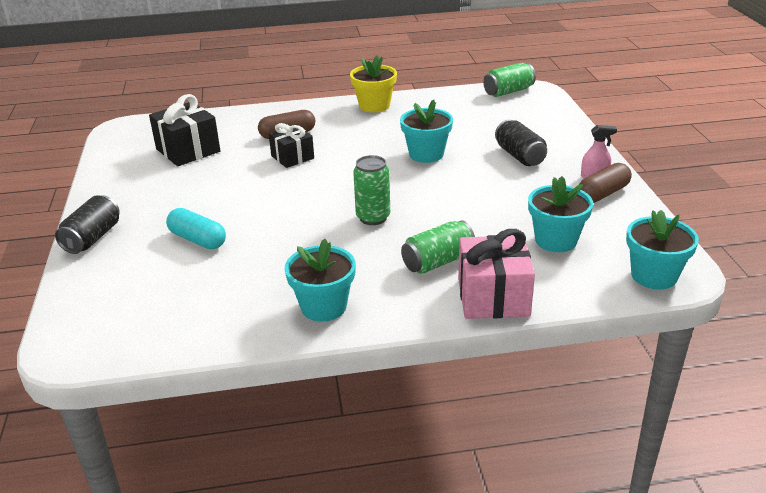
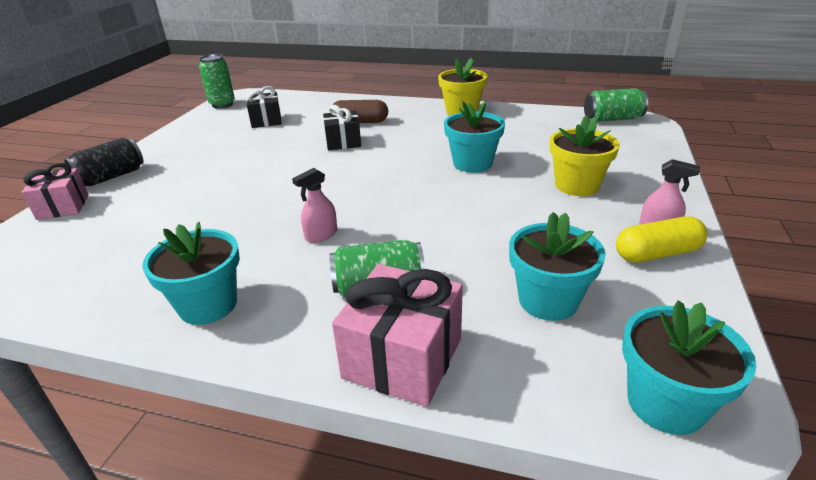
camera: 25 degrees right, 0 degrees up
(82, 274) = (63, 207): none -> pink gift
(188, 150) = (266, 121): black gift -> black gift, size x0.65
(197, 240) = (183, 199): turquoise capsule -> none
(357, 238) = (321, 235): none -> pink spray bottle
(373, 217) = (358, 216): green can -> green can (222, 105)
(519, 156) = (576, 185): black can -> yellow flower pot
(603, 194) = (657, 254): brown capsule -> yellow capsule

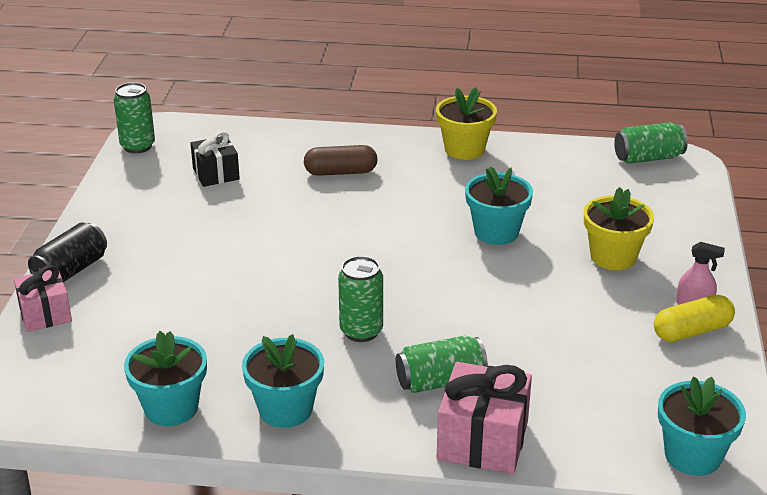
camera: 10 degrees left, 0 degrees up
(321, 235) = (361, 331): pink spray bottle -> green can
(343, 142) = (333, 206): black gift -> none
(548, 300) = (596, 383): turquoise flower pot -> turquoise flower pot (171, 408)

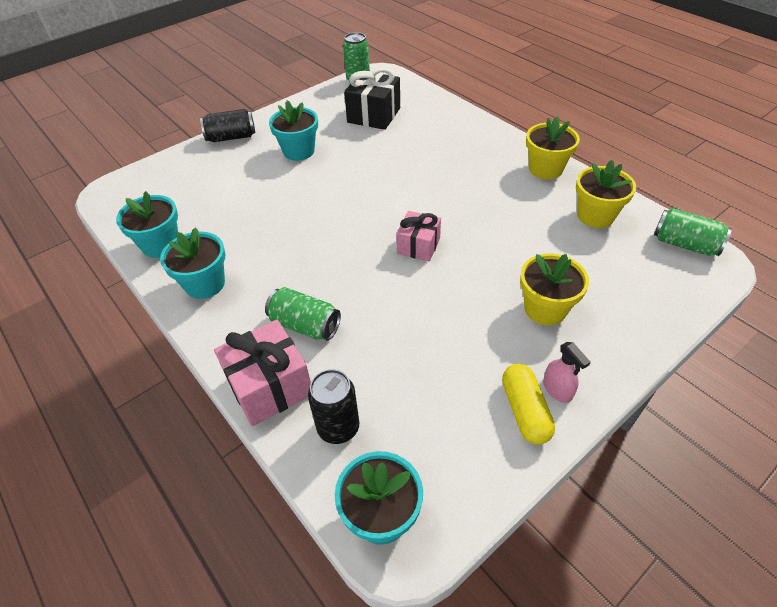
camera: 45 degrees right, 15 degrees up
(45, 314) = (188, 155): pink gift -> pink gift (418, 246)
(216, 174) = (374, 115): black gift -> black gift, size x1.54
(340, 172) = (443, 147): brown capsule -> none
(361, 331) = (310, 260): green can -> none
(496, 232) = (485, 240): turquoise flower pot -> turquoise flower pot (299, 151)
(557, 168) = (595, 216): none -> yellow flower pot
(581, 428) = (338, 428): none -> black can
(692, 331) = (524, 411): yellow capsule -> yellow capsule turned 60 degrees clockwise

